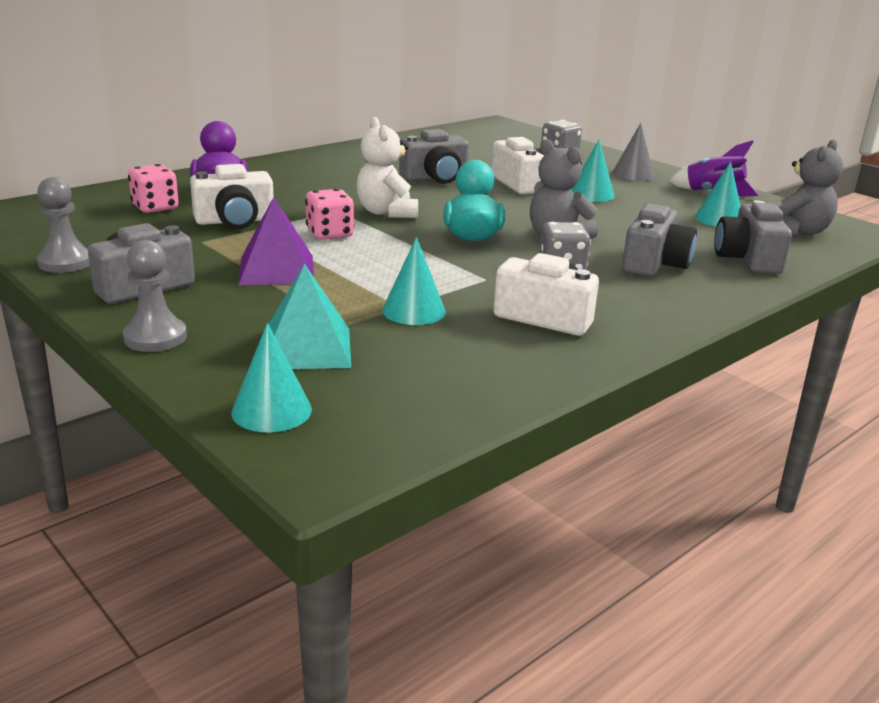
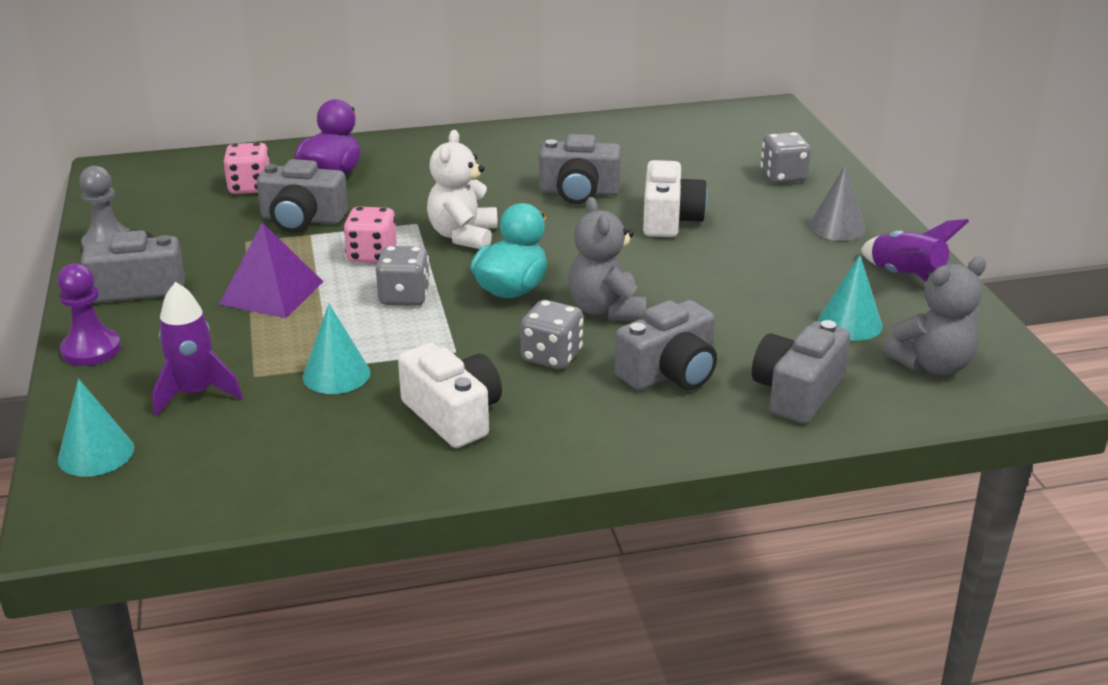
camera: 30 degrees right, 5 degrees up
(155, 337) = (91, 350): grey pawn -> purple pawn
(235, 221) = (302, 219): white camera -> grey camera
(307, 347) = (195, 393): turquoise pyramid -> purple rocket
(395, 254) = (404, 297): none -> grey dice
(592, 194) = (736, 251): turquoise cone -> none

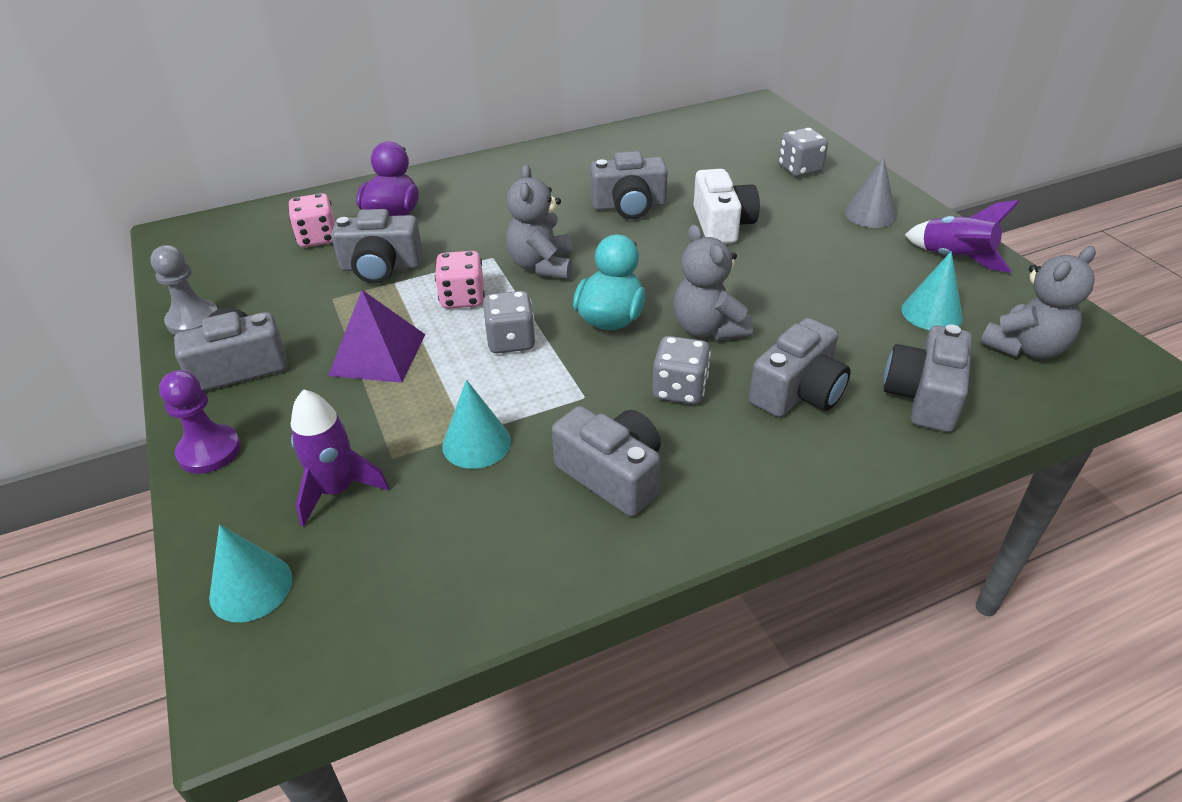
camera: 10 degrees left, 10 degrees up
(453, 415) = (612, 475): white camera -> grey camera
(463, 236) = (542, 266): white teddy bear -> grey teddy bear

